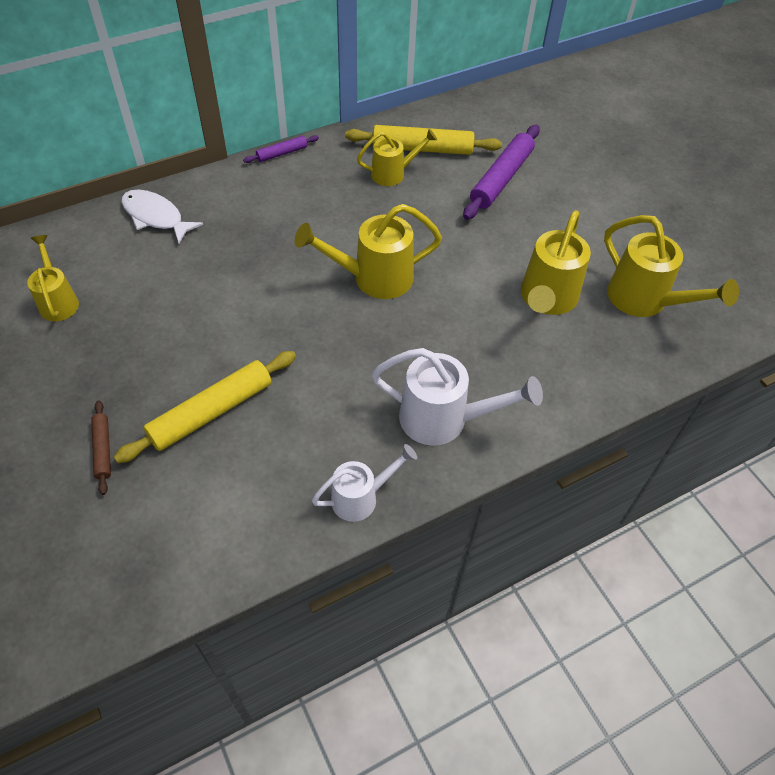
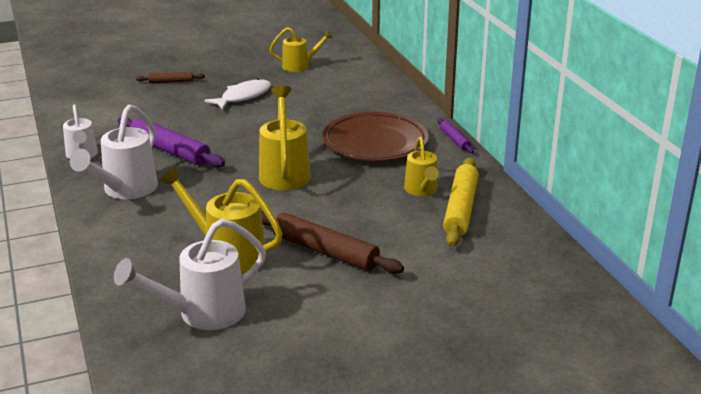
camera: 100 degrees right, 25 degrees down
(156, 217) = (378, 92): white fish -> white fish (243, 97)
(212, 412) = (181, 111): yellow rolling pin -> none
(294, 211) = (375, 143): none -> brown plate
(501, 178) = (408, 251): purple rolling pin -> purple rolling pin (170, 150)
(520, 231) = (325, 252): none -> brown rolling pin
(644, 300) = (203, 314): yellow watering can -> white watering can

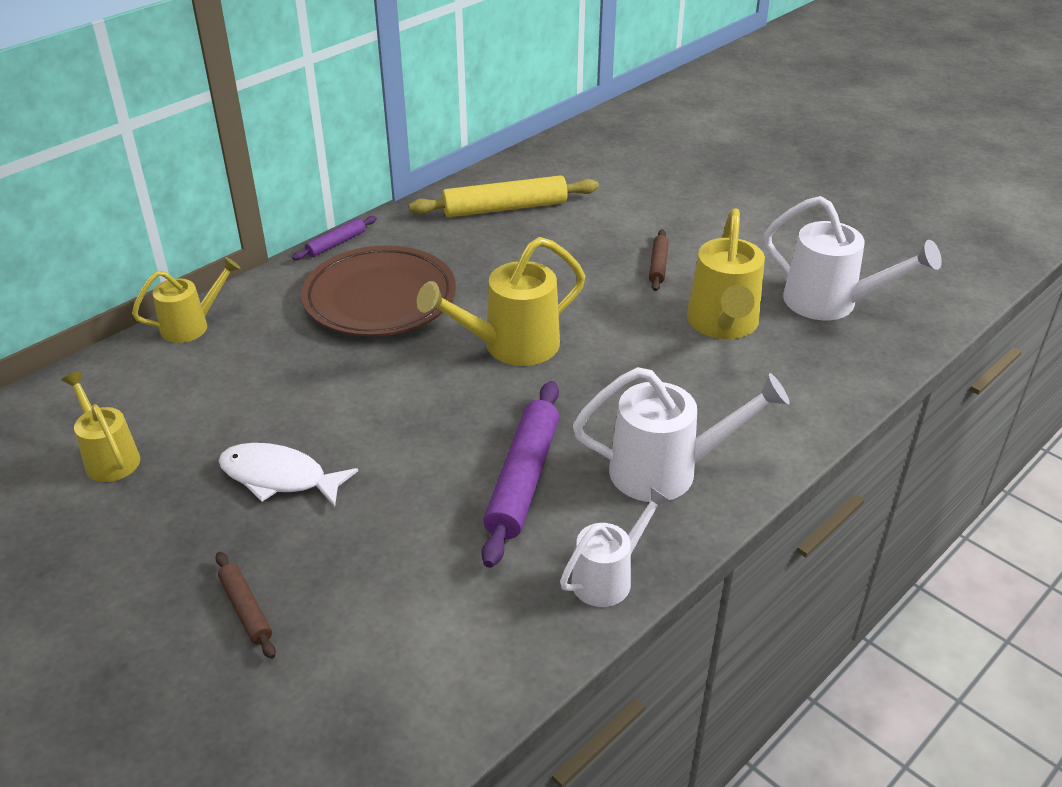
camera: 115 degrees left, 10 degrees up
(325, 252) = (658, 265): brown rolling pin -> brown rolling pin, size x0.52
(421, 190) = (482, 238): yellow watering can -> yellow watering can (191, 326)

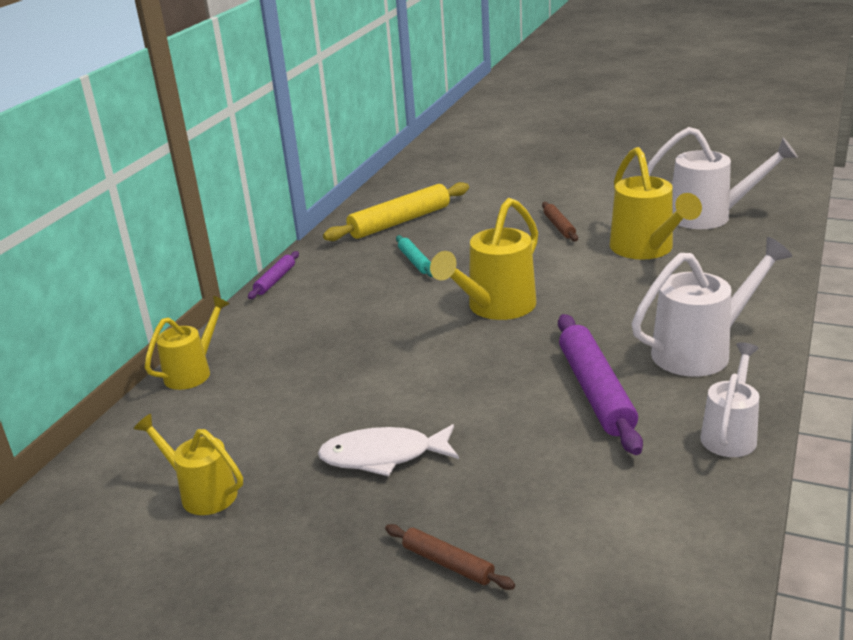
camera: 20 degrees left, 10 degrees down
(380, 299) = (351, 306): brown plate -> none
(480, 263) = (415, 261): none -> turquoise rolling pin

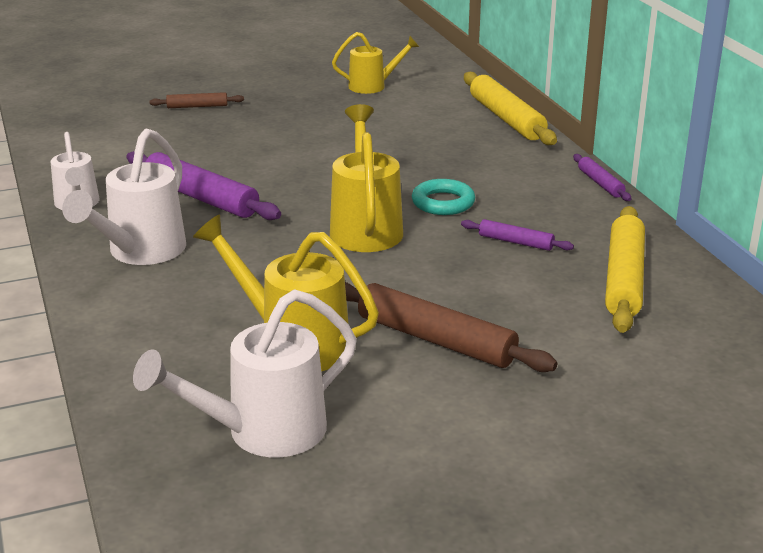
camera: 135 degrees right, 0 degrees up
(193, 372) = (506, 118): yellow watering can -> yellow rolling pin
(383, 456) = (298, 126): white fish -> none
(407, 307) = (443, 203): none -> turquoise ring
(415, 261) = (516, 242): turquoise rolling pin -> purple rolling pin
(559, 226) = (436, 340): brown rolling pin -> brown rolling pin, size x1.94

